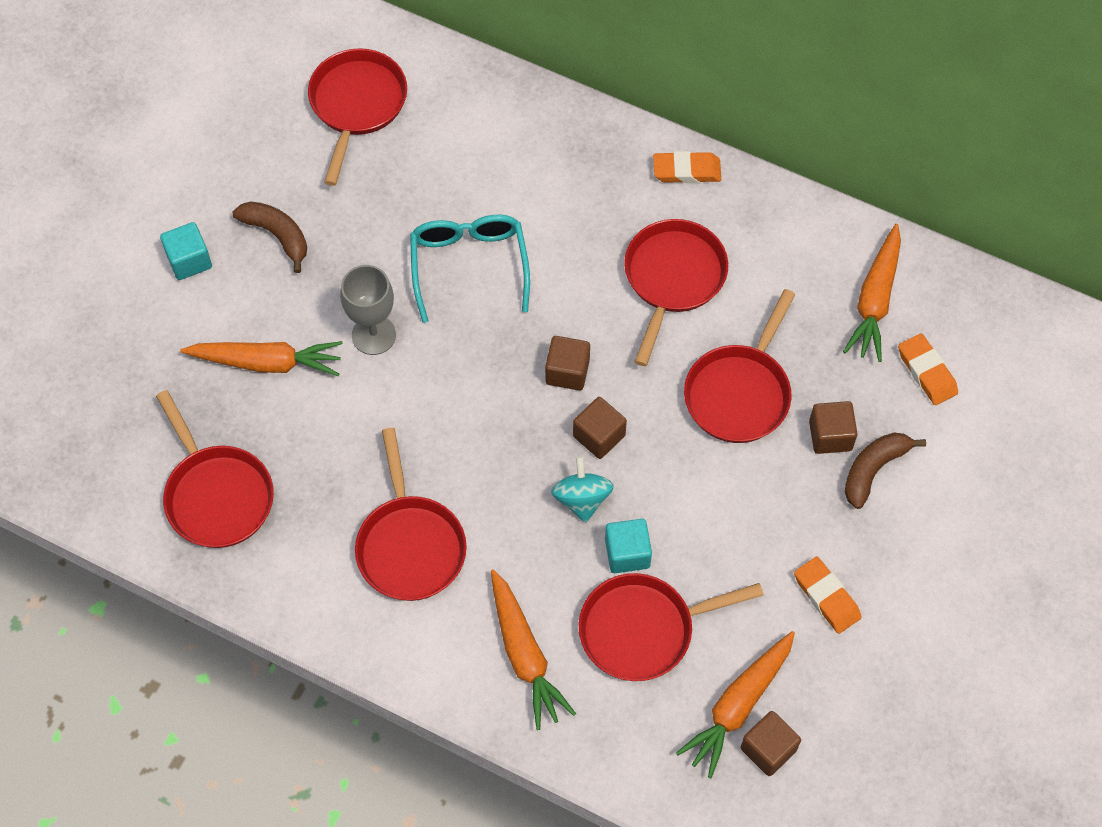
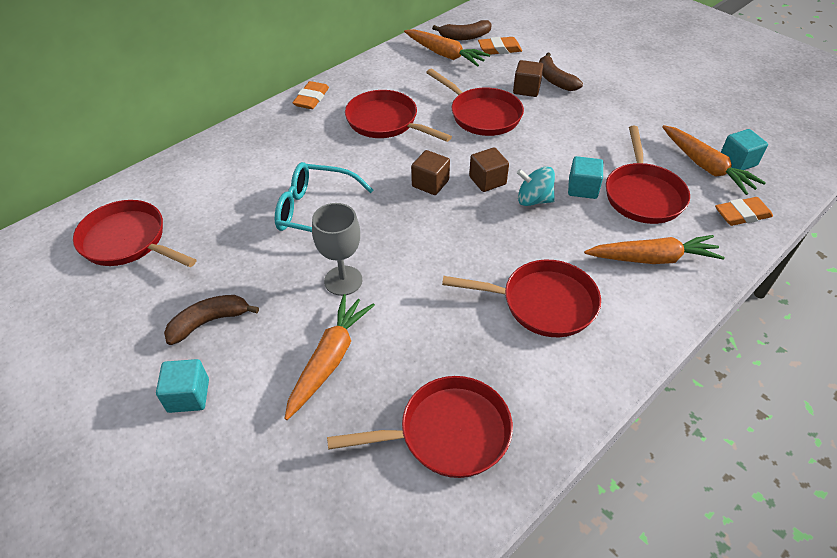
camera: 70 degrees left, 15 degrees down
(768, 749) = (737, 161): brown cube -> turquoise cube
(826, 597) = (635, 115): orange eraser -> orange eraser (742, 214)
(940, 313) = (465, 37): none -> brown banana

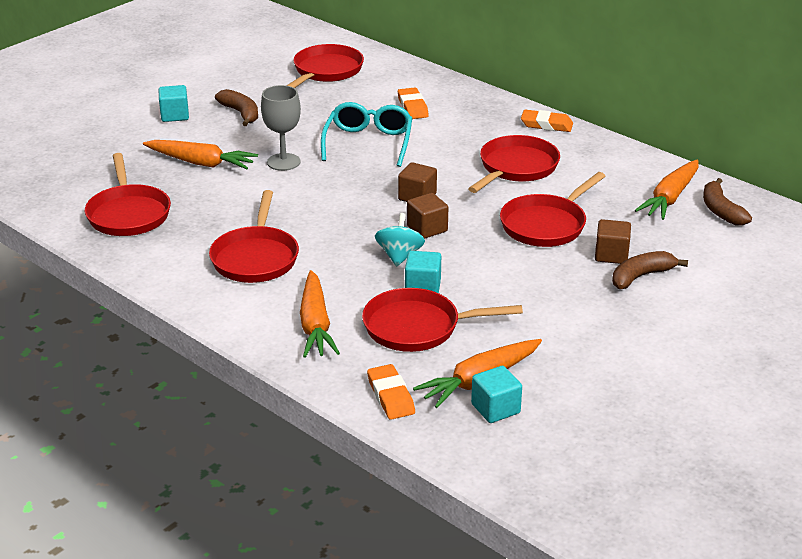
camera: 85 degrees right, 15 degrees down
(499, 49) = (701, 236): orange eraser -> orange eraser (412, 107)

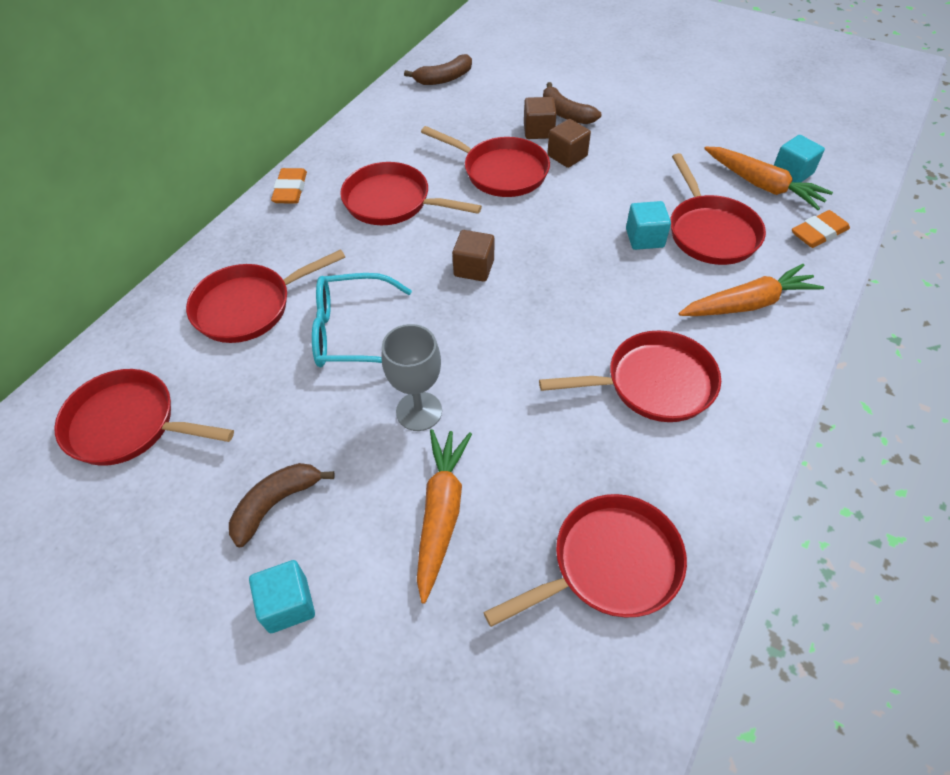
camera: 100 degrees left, 20 degrees up
(399, 256) = (597, 263): turquoise spinning top -> none
(412, 107) = (249, 306): orange eraser -> red pan
(427, 229) = (537, 251): brown cube -> brown cube (567, 156)
(670, 198) = (429, 105): orange carrot -> none

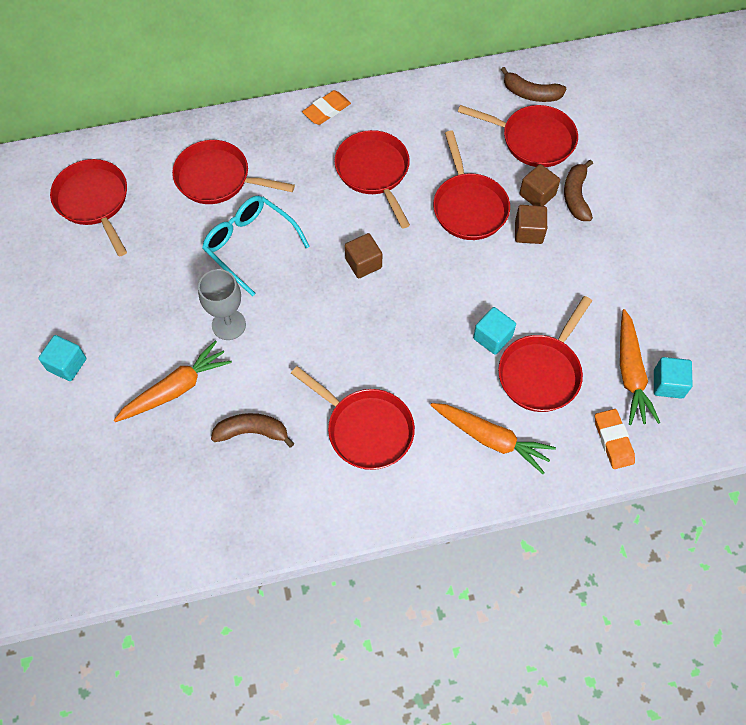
camera: 45 degrees right, 10 degrees up
(276, 504) = (112, 310): brown banana -> brown banana (252, 432)
(608, 565) = (217, 492): red pan -> red pan (533, 140)
(818, 233) = (613, 440): orange eraser -> orange eraser turned 60 degrees clockwise

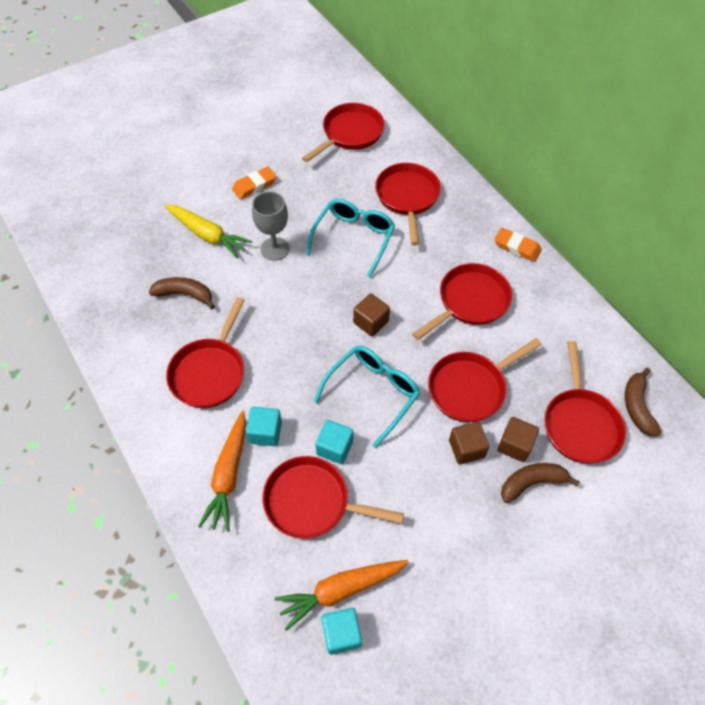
camera: 70 degrees right, 5 degrees down
(67, 364) = (207, 167): turquoise cube -> turquoise cube (265, 432)
(176, 389) = (207, 235): orange carrot -> yellow carrot
(252, 432) = (185, 294): brown banana -> brown banana turned 60 degrees counterclockwise
(445, 287) = (373, 393): none -> turquoise glasses
(613, 440) = (258, 590): orange eraser -> orange eraser (254, 185)

